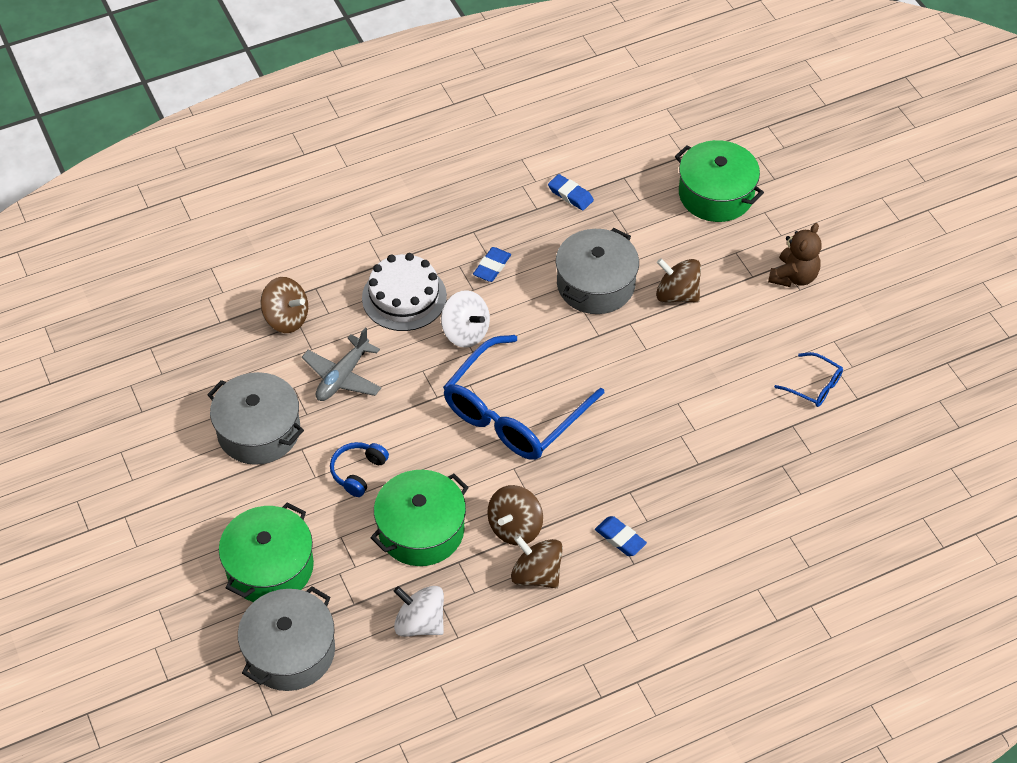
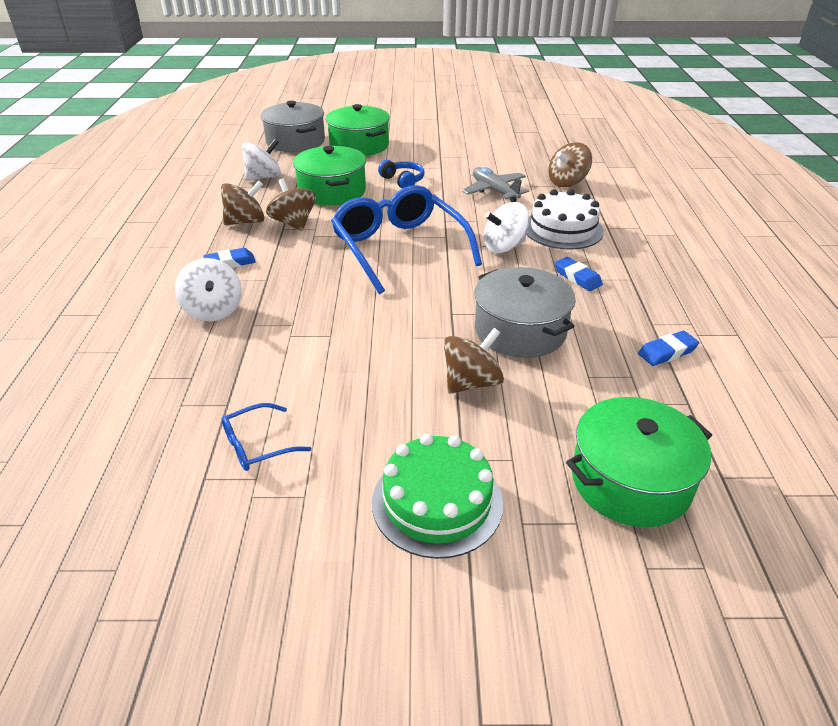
camera: 115 degrees right, 15 degrees down
(259, 431) = (468, 158): grey pot -> none
(698, 504) = (213, 310): none -> white spinning top
(793, 276) = (437, 502): brown teddy bear -> green cake

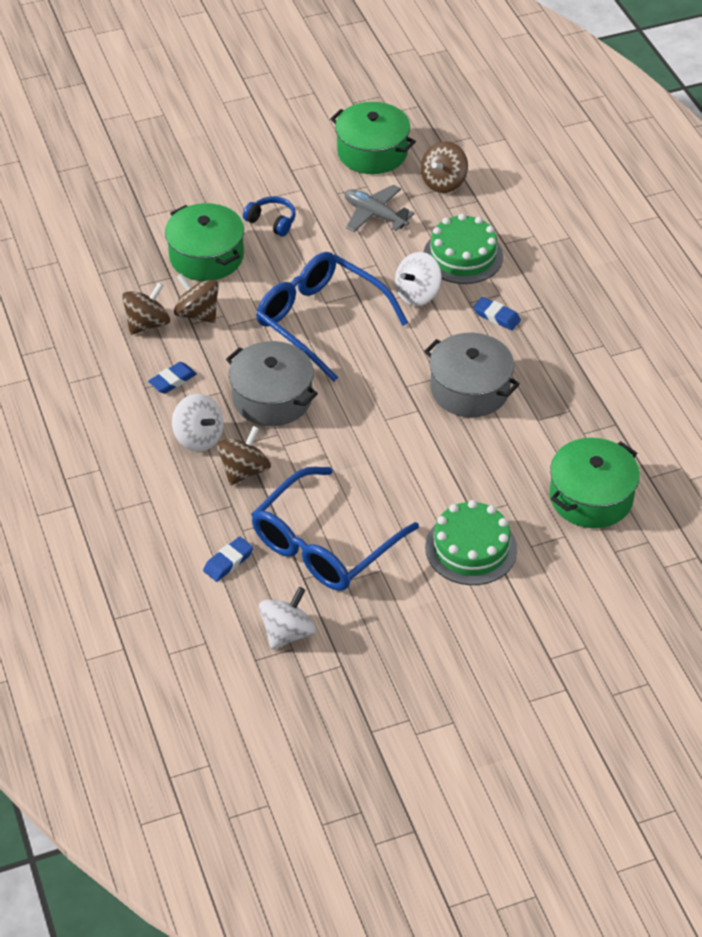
camera: 20 degrees left, 10 degrees up
(257, 445) = (324, 545): blue glasses -> blue glasses, size x2.28
(264, 177) = (117, 252): white spinning top -> white spinning top (287, 632)
(295, 141) = (109, 181): grey pot -> grey pot (272, 398)
(359, 145) = (189, 171): green pot -> green pot (372, 152)
(472, 382) = (453, 449): brown spinning top -> brown spinning top (244, 470)
(563, 229) = (463, 256): white cake -> green cake
(667, 352) = (591, 380): blue eraser -> blue eraser (228, 562)

